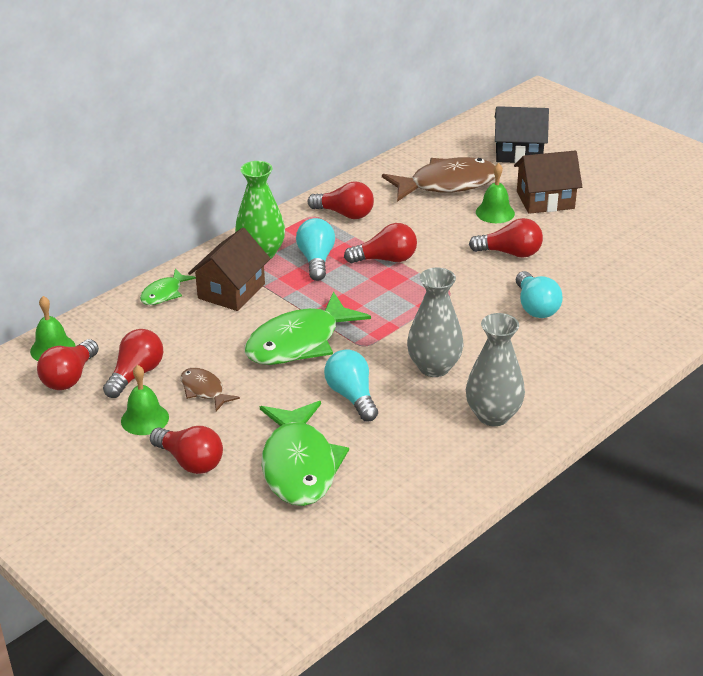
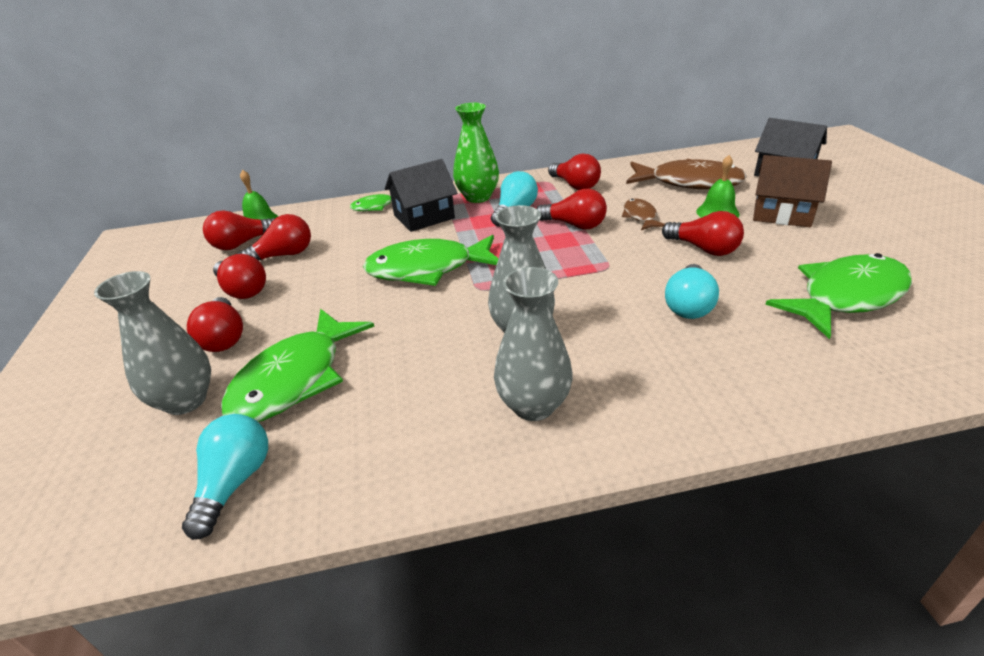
camera: 35 degrees right, 0 degrees up
(145, 419) = (243, 290): green bell -> red light bulb
(204, 390) = (311, 283): brown fish -> brown fish (640, 216)
(230, 513) = (185, 400): none -> grey vase
(231, 291) = (424, 217): brown house -> black house
(352, 396) = (416, 330): turquoise light bulb -> turquoise light bulb (235, 482)
(632, 266) = (846, 297): none -> green fish

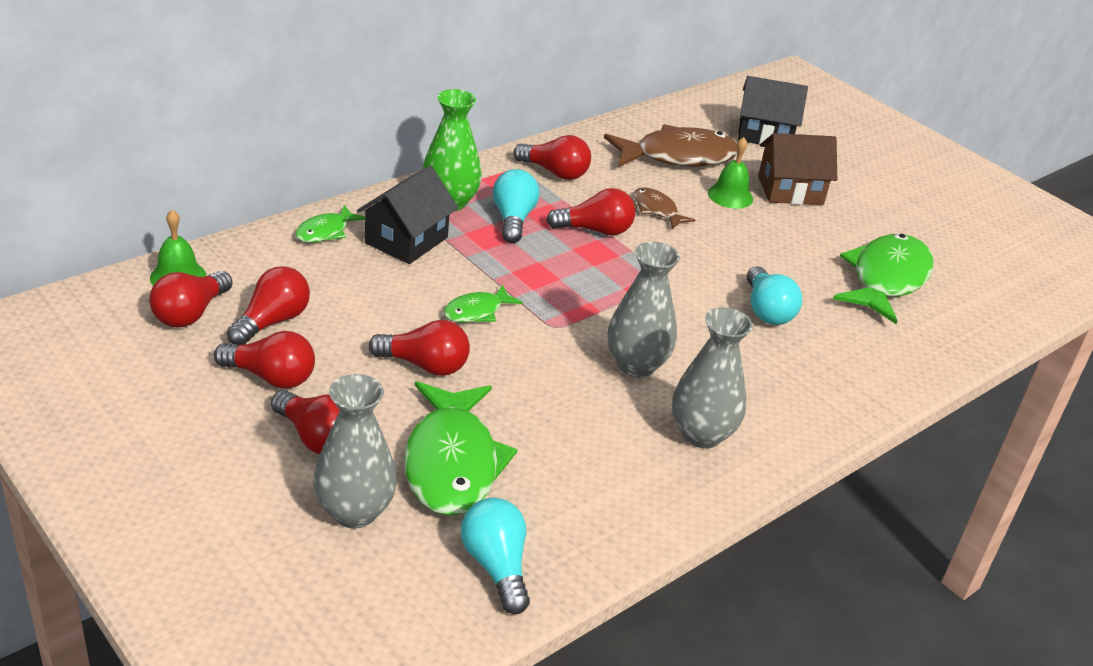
camera: 35 degrees left, 0 degrees up
(427, 269) = (477, 311): green fish -> green fish, size x0.50
(704, 249) = (743, 244): red light bulb -> red light bulb (425, 365)

